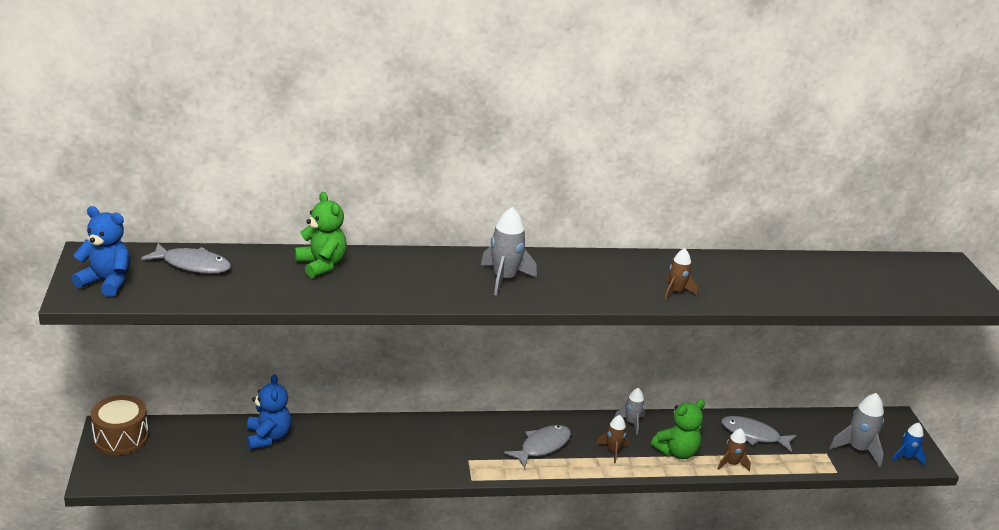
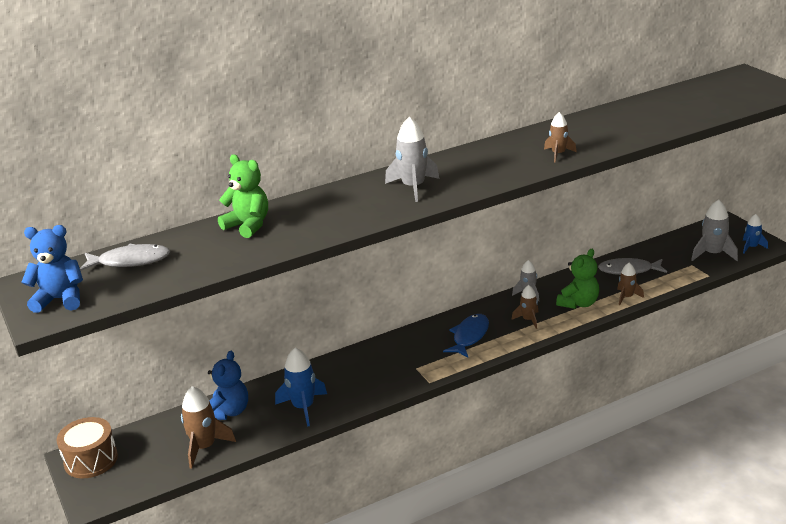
camera: 15 degrees left, 0 degrees up
(224, 464) = (204, 447): none -> brown rocket
(268, 437) = (229, 412): blue teddy bear -> blue teddy bear turned 45 degrees clockwise
(337, 459) = (303, 407): none -> blue rocket
(542, 446) = (469, 336): grey fish -> blue fish

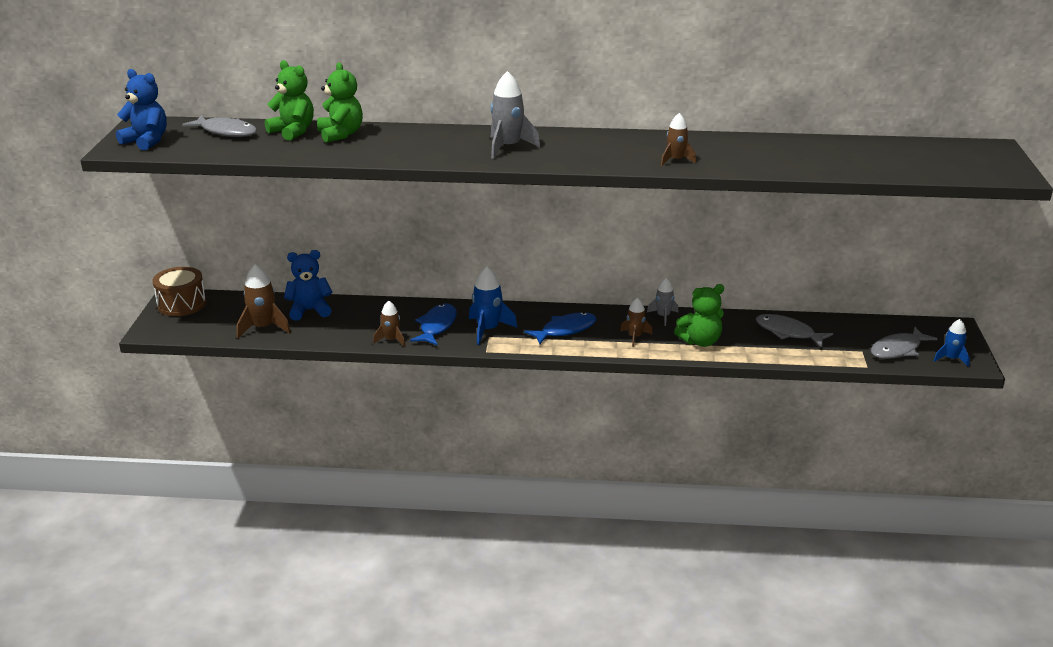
camera: 30 degrees right, 0 degrees up
(198, 238) = (293, 132): none -> green teddy bear
(229, 412) = (309, 310): blue teddy bear -> blue teddy bear turned 150 degrees counterclockwise
(303, 407) = (366, 329): blue rocket -> blue rocket (488, 330)
(361, 377) = (437, 326): none -> blue fish
(627, 297) = (754, 354): brown rocket -> brown rocket (391, 340)
(712, 254) = (898, 350): grey rocket -> grey fish

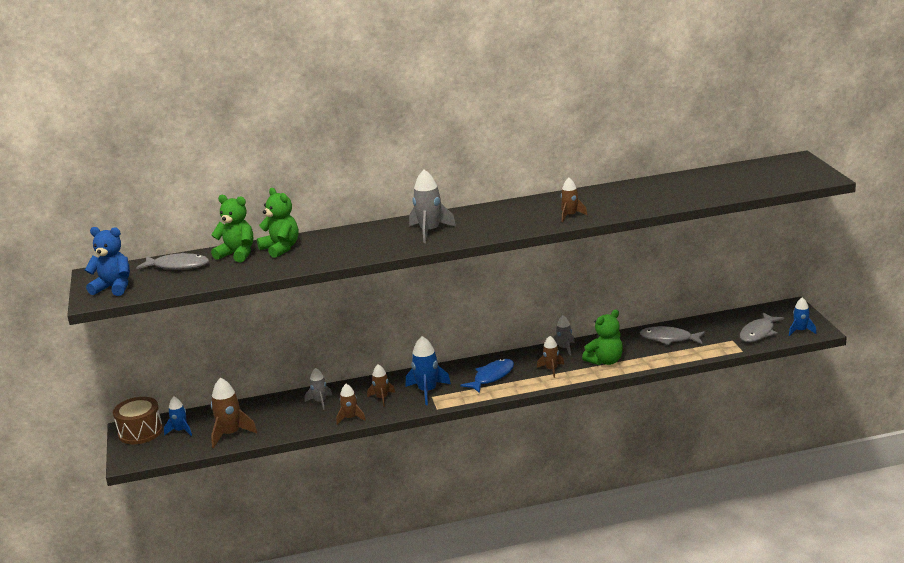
camera: 15 degrees left, 5 degrees down
(219, 312) = (180, 431): none -> blue rocket
(309, 310) = (262, 411): blue teddy bear -> none
(372, 315) = (320, 402): none -> grey rocket
(437, 326) = (382, 398): blue fish -> brown rocket

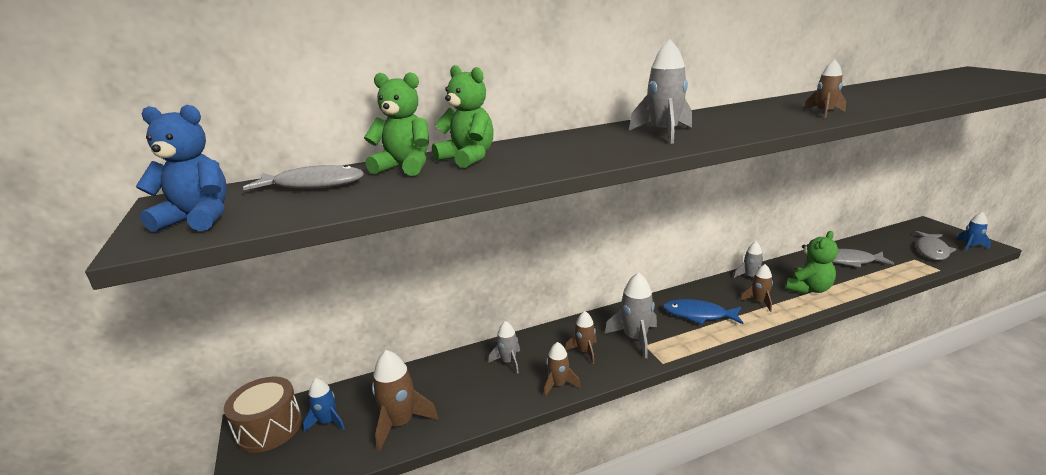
camera: 10 degrees left, 0 degrees up
(427, 391) = (635, 338): blue rocket -> grey rocket
(491, 377) = (698, 315): blue fish -> blue fish turned 105 degrees counterclockwise

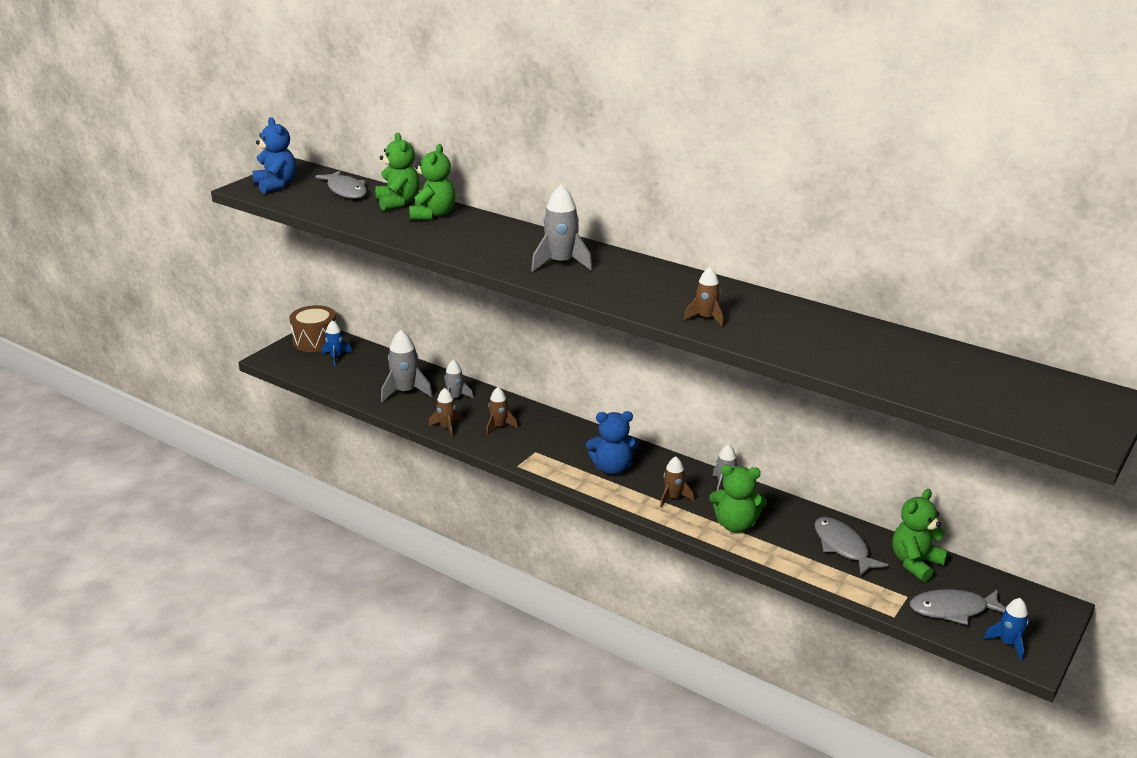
camera: 55 degrees right, 5 degrees up
(400, 423) = (356, 382): brown rocket -> none
(635, 338) = (540, 444): grey rocket -> grey rocket (405, 392)
(698, 315) = (612, 468): blue fish -> blue teddy bear
(874, 245) = (915, 563): none -> green teddy bear

